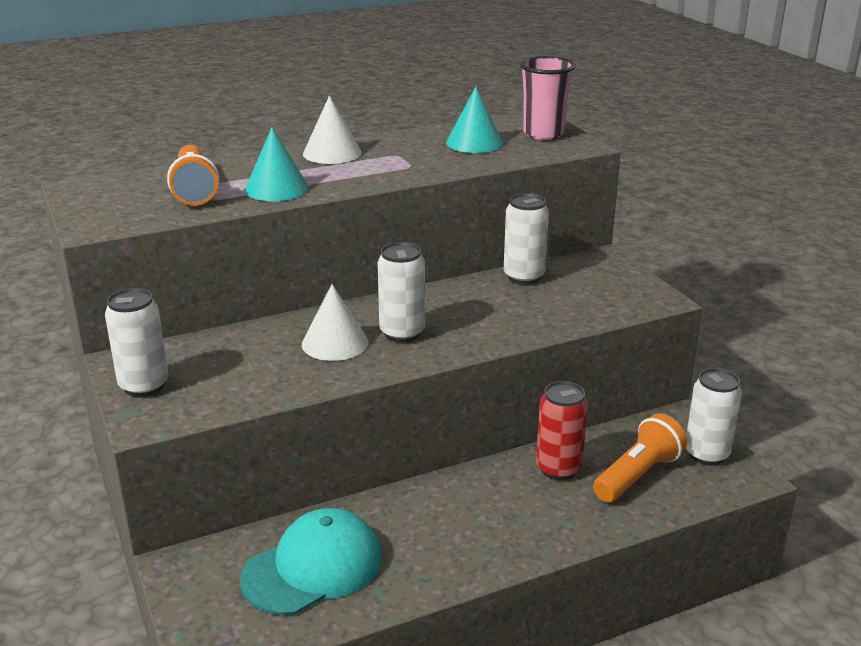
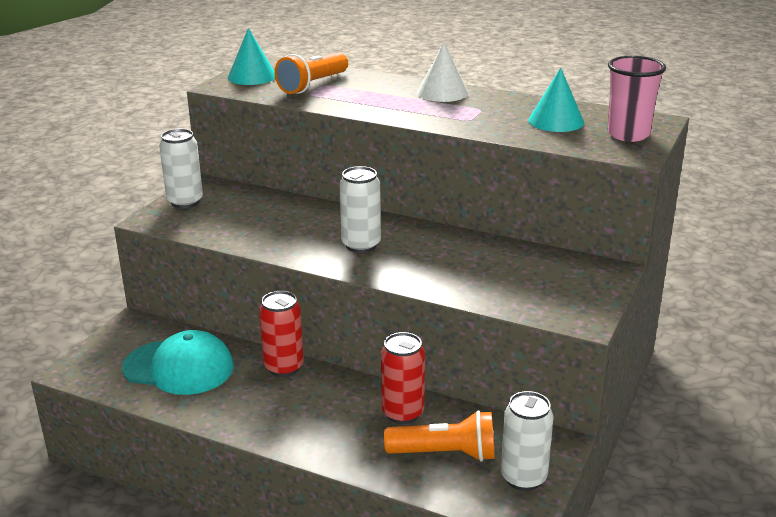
camera: 50 degrees right, 0 degrees up
(276, 188) = (355, 101): turquoise cone -> turquoise cone (252, 76)
(335, 343) = (314, 230): white cone -> none
(405, 500) = (284, 367): none -> red can
(523, 277) = (517, 253): white can -> none

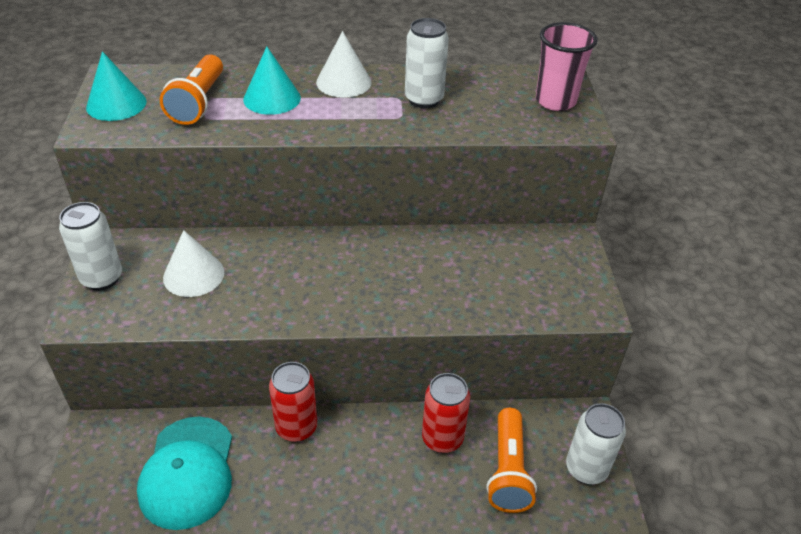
camera: 30 degrees left, 15 degrees up
(179, 367) = (188, 472): turquoise cap -> turquoise cap turned 105 degrees clockwise
(252, 215) = (193, 275): none -> white cone
(361, 245) = (336, 281): white can -> white can (424, 99)
(445, 453) = (508, 470): orange flashlight -> orange flashlight turned 120 degrees clockwise
(556, 121) = (480, 98): turquoise cone -> turquoise cone (272, 98)

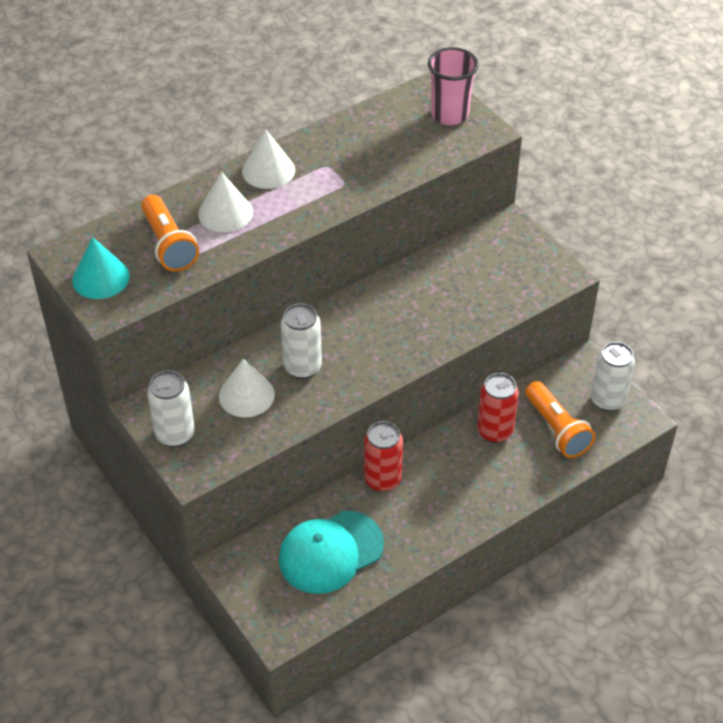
camera: 30 degrees left, 5 degrees up
(188, 472) = (330, 552): turquoise cap -> turquoise cap turned 90 degrees clockwise
(272, 98) = (225, 213): turquoise cone -> white cone
(424, 99) = (348, 159): white can -> white can (302, 367)

